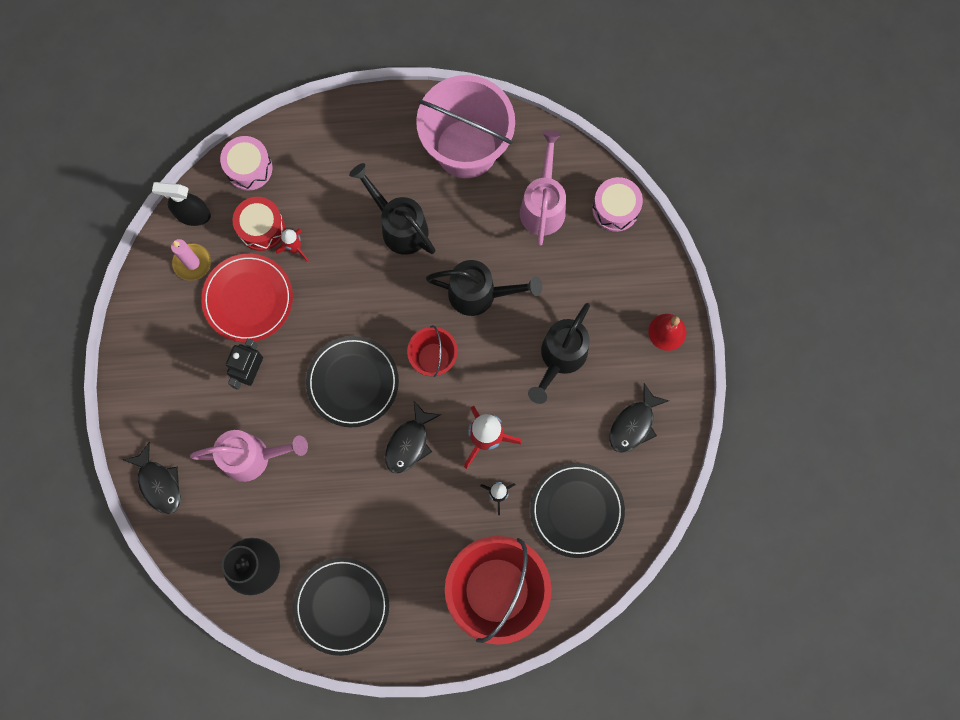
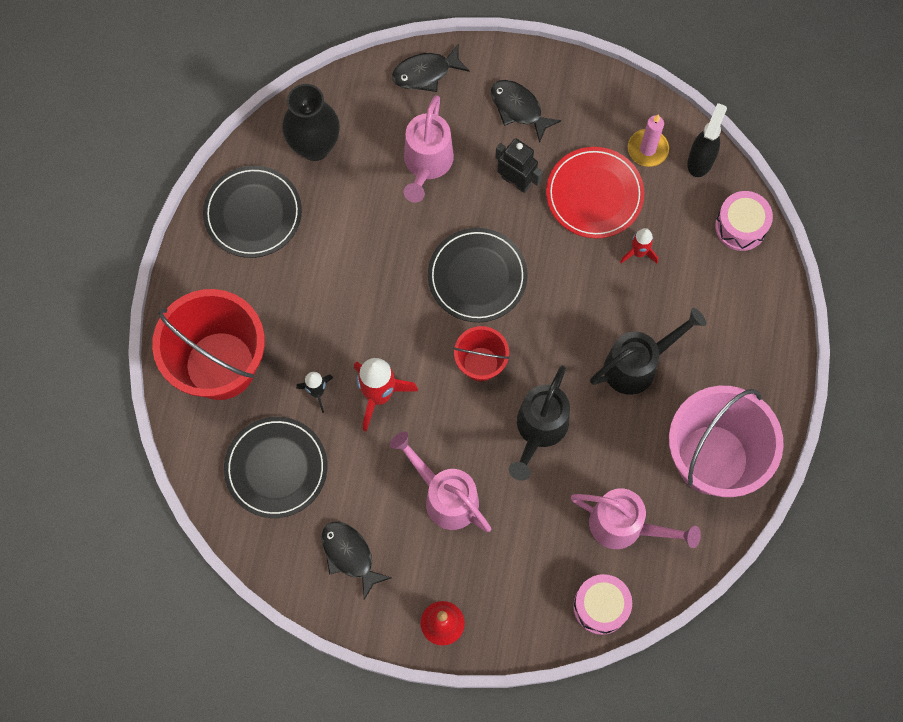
camera: 105 degrees right, 5 degrees down
(261, 228) = (669, 224): red drum -> none
(409, 443) = (397, 317): black fish -> black fish (519, 108)
(560, 357) = (445, 497): black watering can -> pink watering can

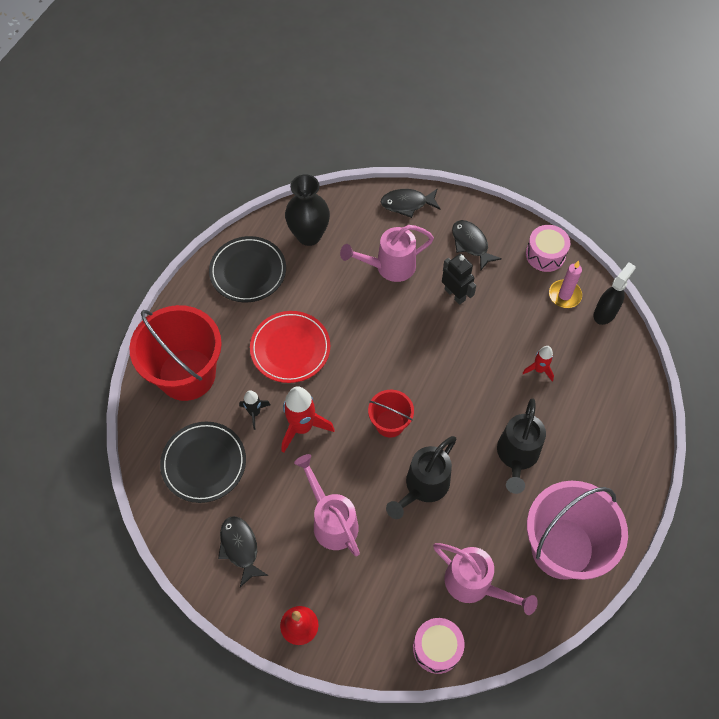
camera: 15 degrees right, 10 degrees down
(427, 164) = (390, 267): pink watering can -> pink watering can turned 45 degrees clockwise
(477, 277) = (405, 357): black plate -> none
(594, 194) = (514, 318): red plate -> red plate (290, 348)
(637, 365) = (517, 456): black watering can -> black watering can turned 120 degrees clockwise
(740, 226) = (627, 369): pink drum -> pink drum (545, 254)

